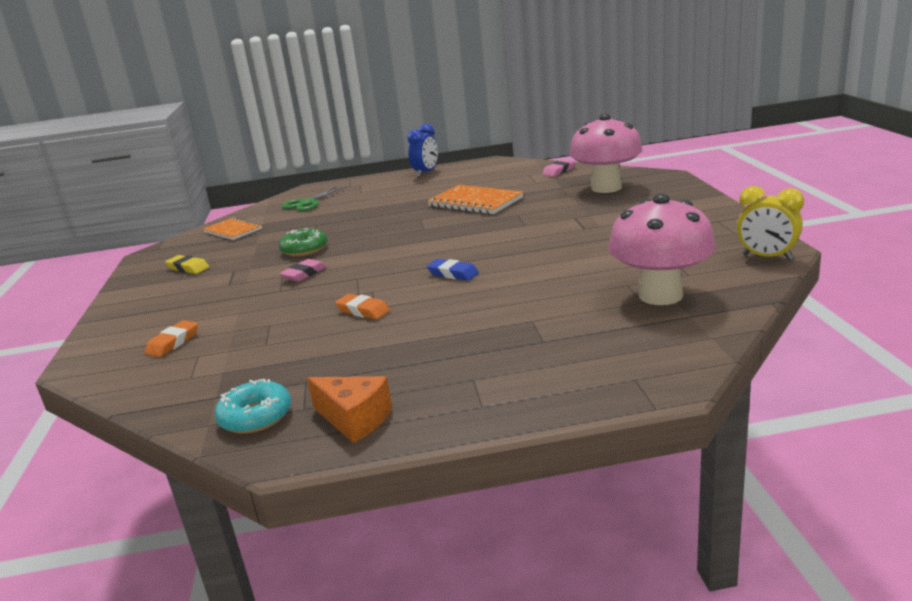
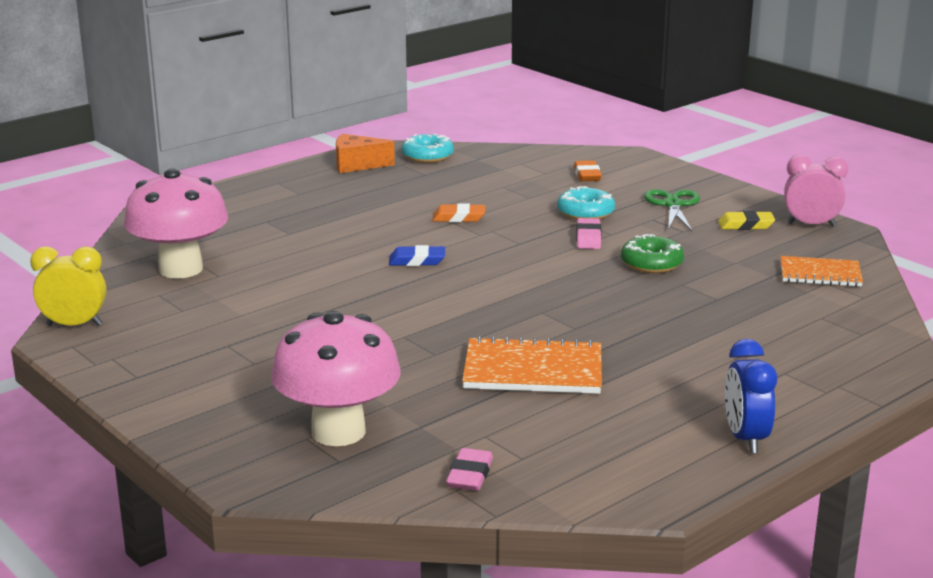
camera: 145 degrees right, 0 degrees up
(153, 262) = (811, 225): none -> pink clock
(260, 298) = (585, 213): none -> turquoise donut
(307, 203) = (822, 334): green scissors -> green scissors (672, 205)

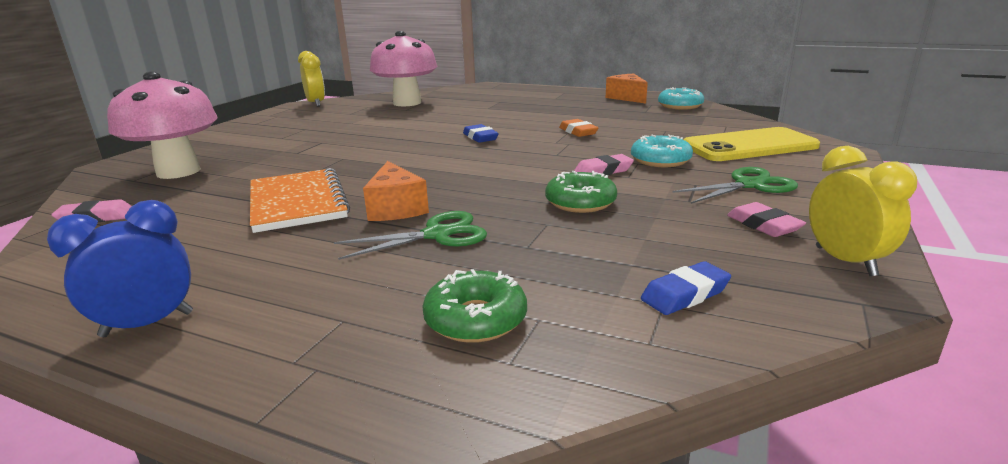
camera: 65 degrees right, 0 degrees up
(587, 175) = (749, 146): orange eraser -> yellow phone
(595, 330) = (396, 208): none -> orange cheese
(669, 323) = (437, 234): none -> green scissors
(746, 225) = (763, 225): yellow eraser -> pink eraser
(810, 334) = (476, 319): none -> green donut
(811, 225) = (845, 261): pink clock -> yellow clock
(820, 274) = (685, 294): orange notebook -> blue eraser

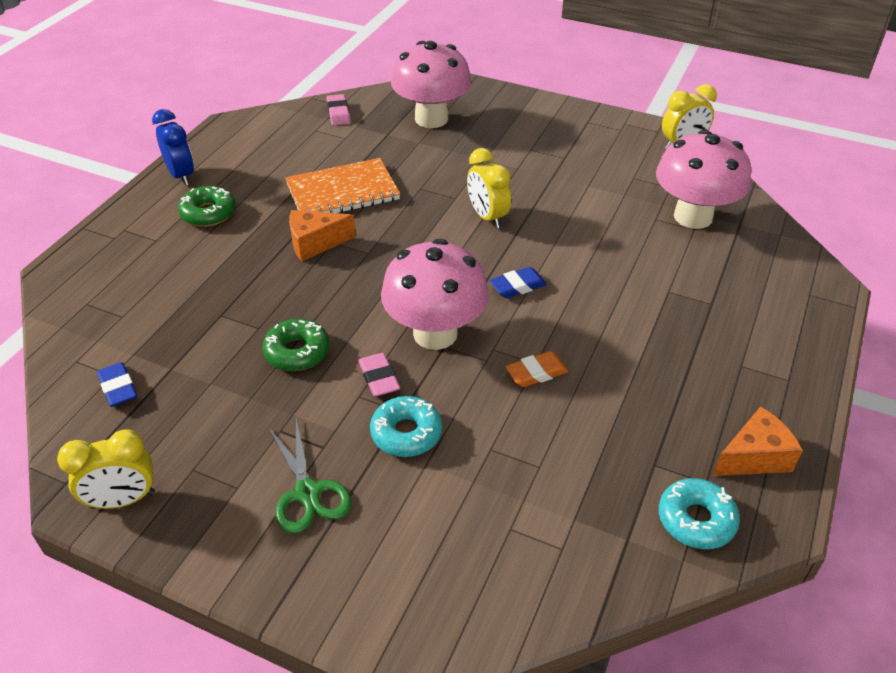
camera: 90 degrees right, 20 degrees up
(381, 147) = (487, 217): none -> yellow clock
(437, 234) = (257, 268): green scissors -> none
(476, 319) = (133, 290): green donut -> green donut (208, 213)
(541, 157) = (435, 333): none -> pink mushroom
(749, 146) = (451, 542): yellow phone -> none
(763, 225) = (206, 469): pink eraser -> none

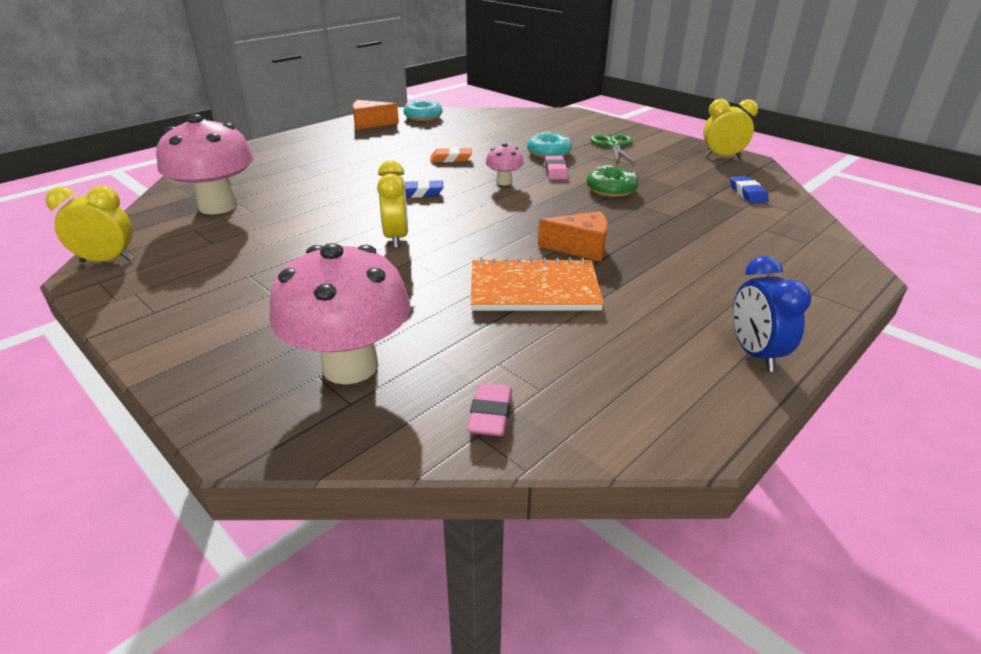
camera: 160 degrees left, 10 degrees down
(208, 213) = (702, 297): green donut -> none
(435, 333) = (504, 182): pink mushroom -> pink mushroom, size x0.47

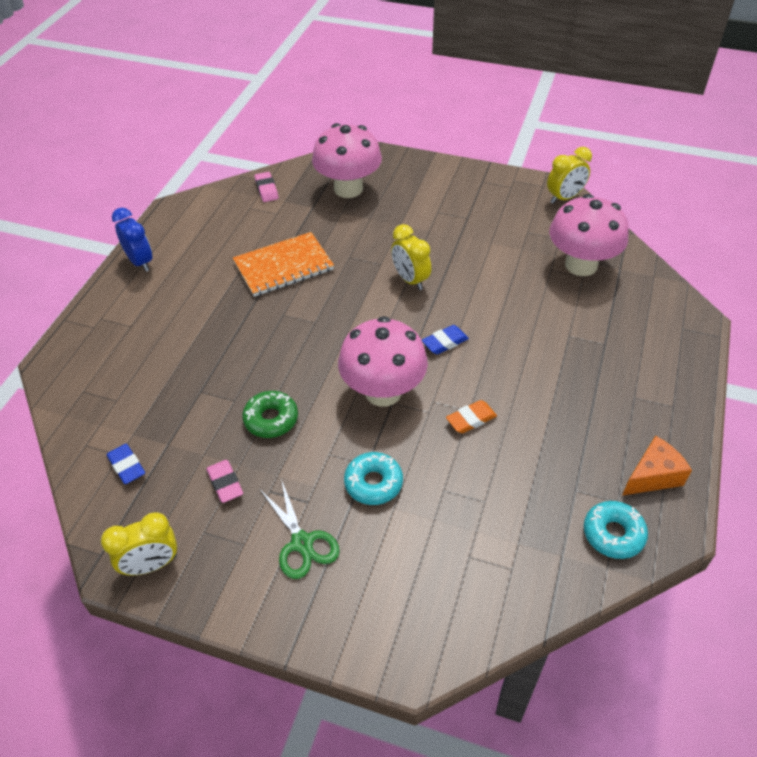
camera: 155 degrees right, 15 degrees up
(504, 182) = (383, 392): pink mushroom -> pink mushroom, size x2.12
(555, 171) = (343, 436): pink eraser -> pink eraser (225, 483)
(580, 248) = (268, 317): orange cheese -> none

